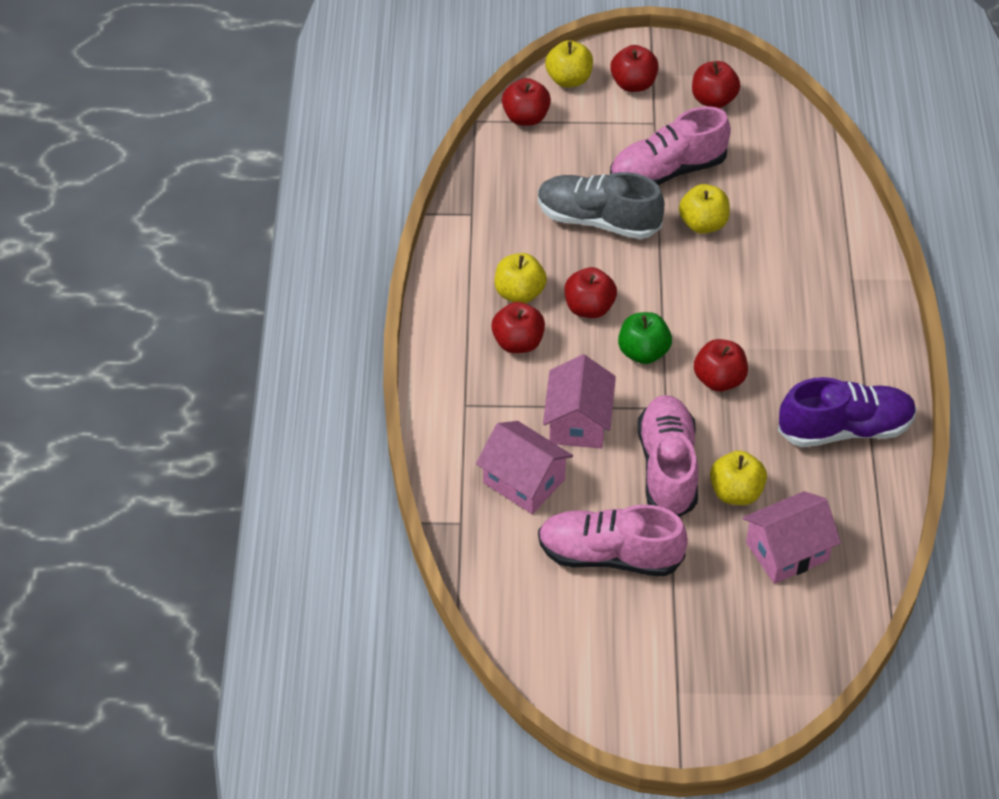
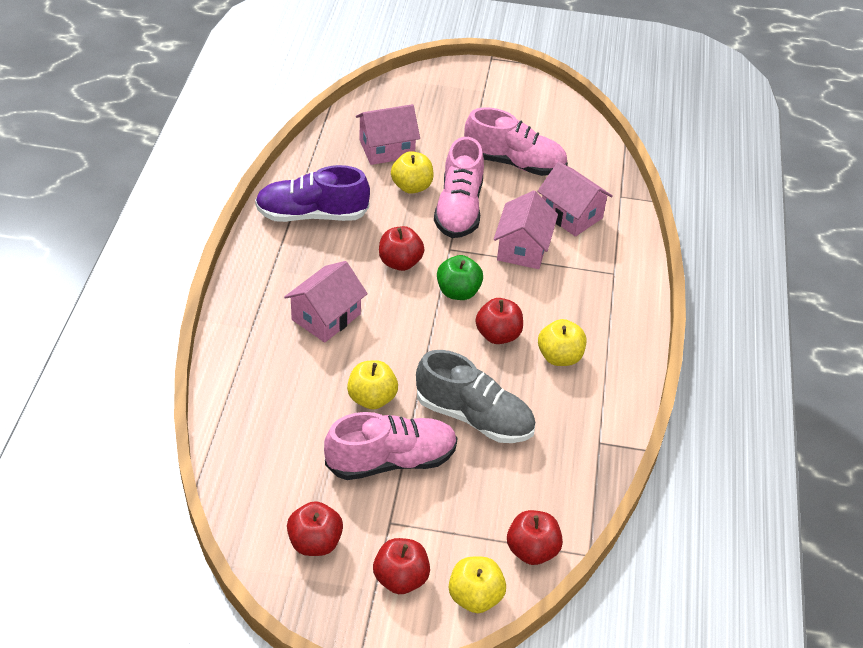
camera: 175 degrees left, 5 degrees down
(518, 343) = (565, 314): red apple -> none
(779, 301) = (326, 317): none -> pink house

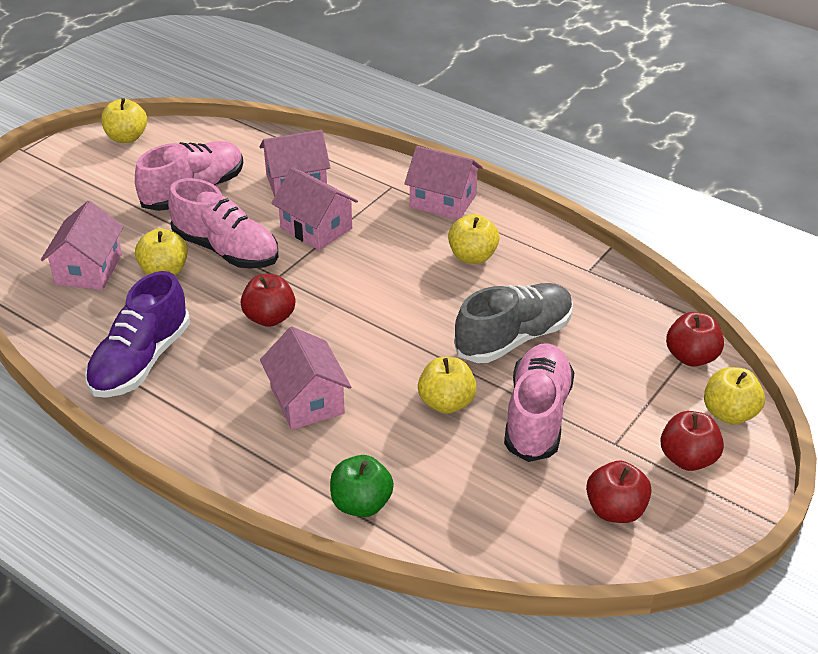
camera: 60 degrees left, 5 degrees down
(458, 292) = (342, 291): green apple -> green apple (361, 504)
(498, 335) = (419, 285): red apple -> none
(549, 101) = (127, 138): none -> yellow apple
(620, 313) = (443, 201): none -> pink house

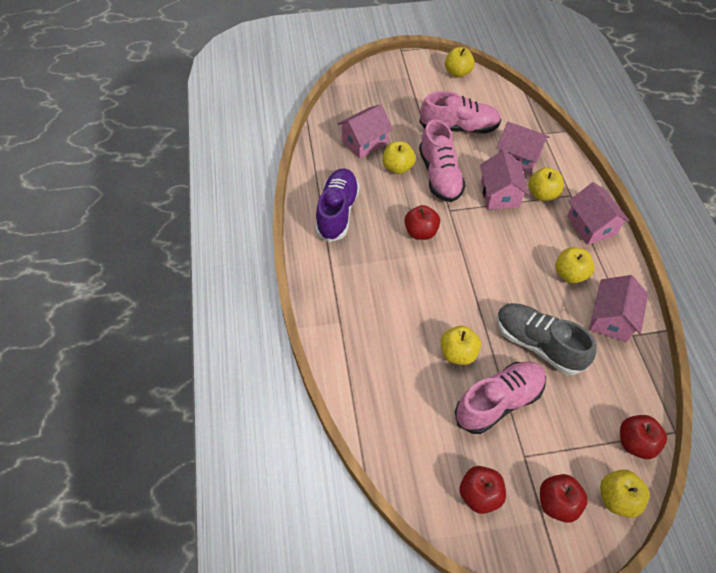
camera: 45 degrees right, 15 degrees up
(140, 361) = (337, 212): purple shoe -> purple shoe turned 120 degrees clockwise
(307, 400) = (390, 295): pink house -> pink house (611, 319)
(361, 504) = (356, 374): green apple -> none
(362, 202) = (542, 194): none -> yellow apple
(514, 338) = (538, 344): grey shoe -> grey shoe turned 150 degrees counterclockwise

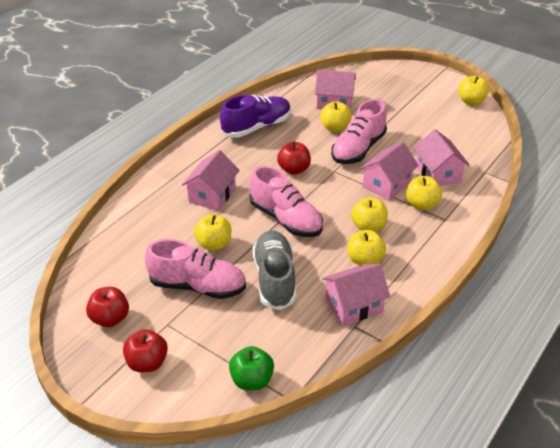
camera: 45 degrees right, 15 degrees down
(459, 128) = (418, 132): pink shoe -> pink shoe (286, 219)
(591, 225) = (431, 246): pink house -> pink house (212, 195)
(617, 498) = (188, 395): yellow apple -> yellow apple (368, 227)
(635, 442) = (252, 380): red apple -> green apple

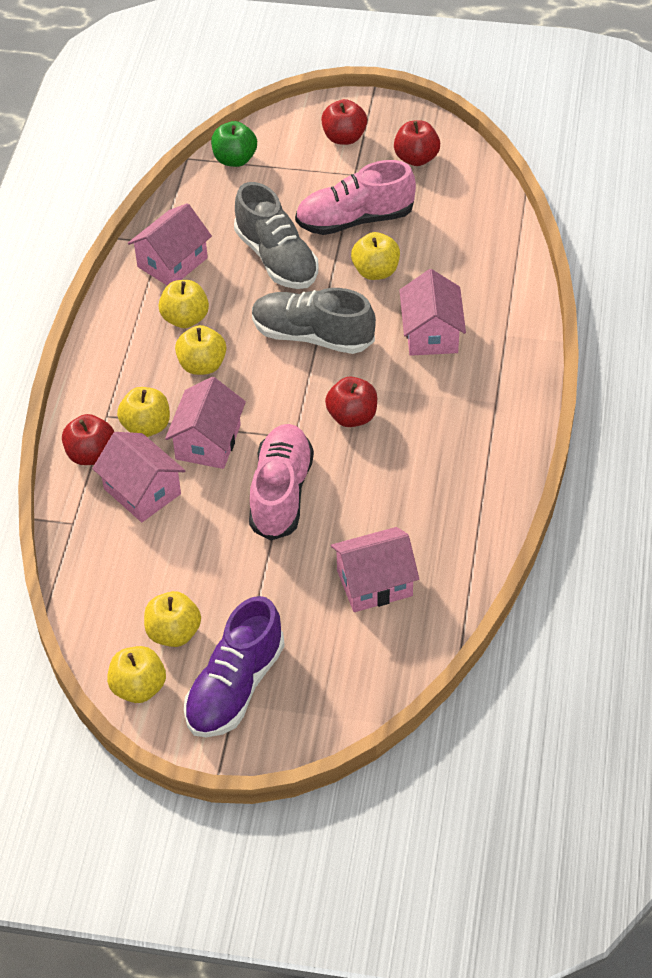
camera: 155 degrees right, 10 degrees up
(257, 127) = (461, 475): purple shoe -> purple shoe (235, 687)
(286, 219) = (312, 336): pink shoe -> grey shoe
(335, 128) = (340, 523): yellow apple -> yellow apple (174, 633)
(463, 201) = (91, 454): none -> red apple

